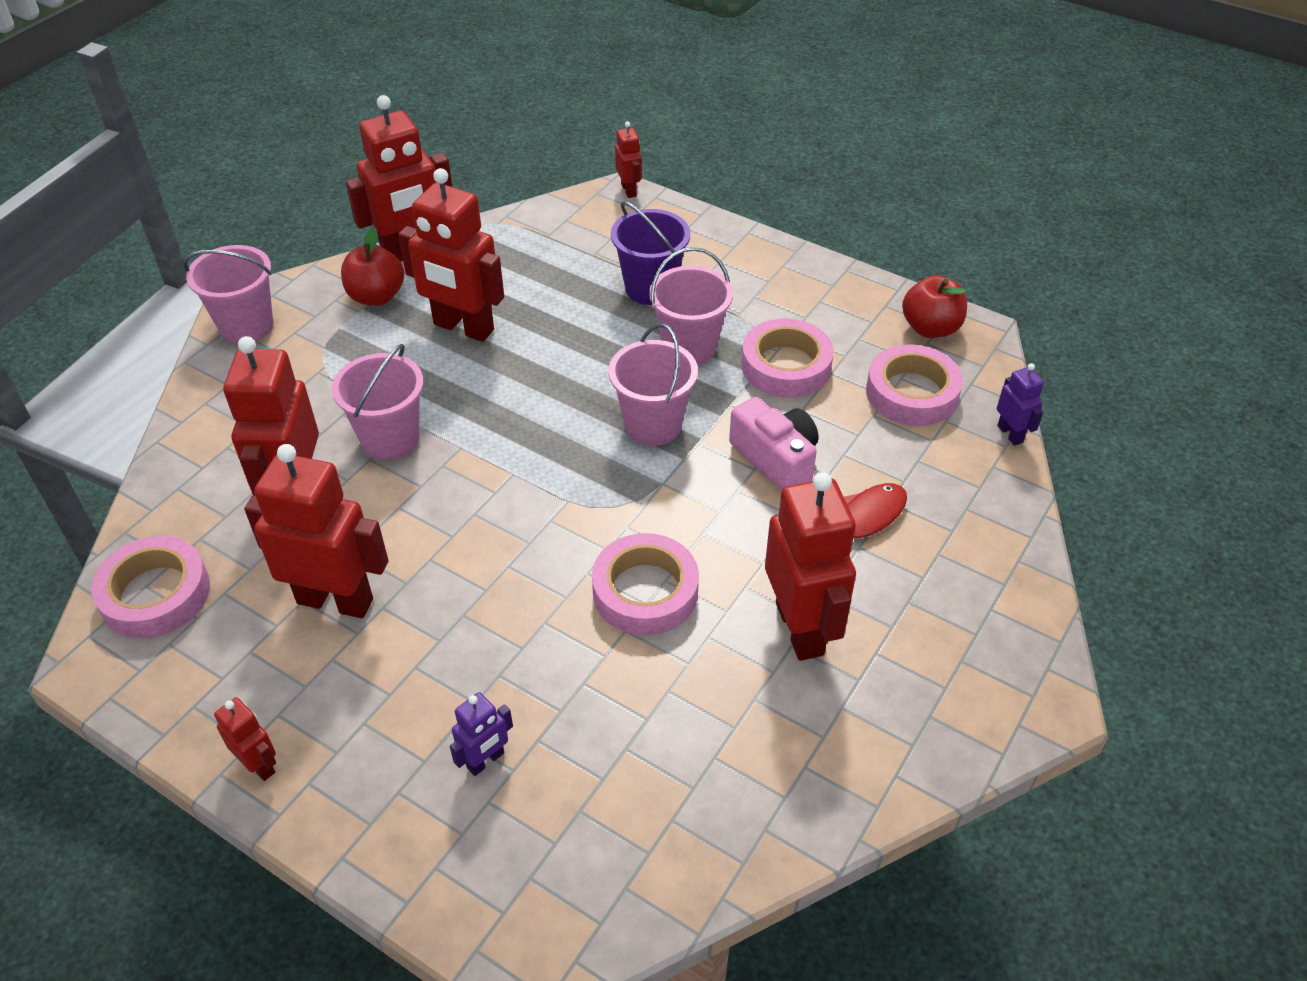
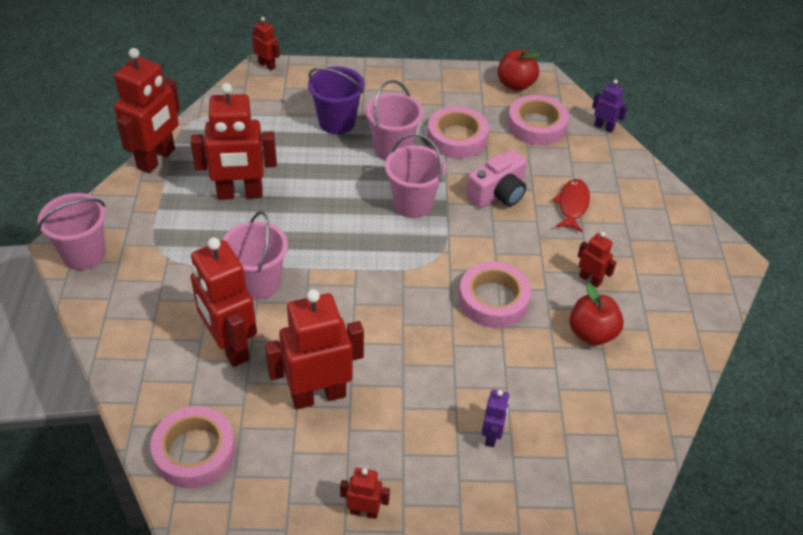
camera: 35 degrees left, 0 degrees up
(376, 296) = (160, 197): red apple -> red apple (592, 333)
(776, 459) = (498, 193): pink camera -> pink camera turned 120 degrees clockwise
(800, 628) = (590, 279): red robot -> red robot, size x0.47

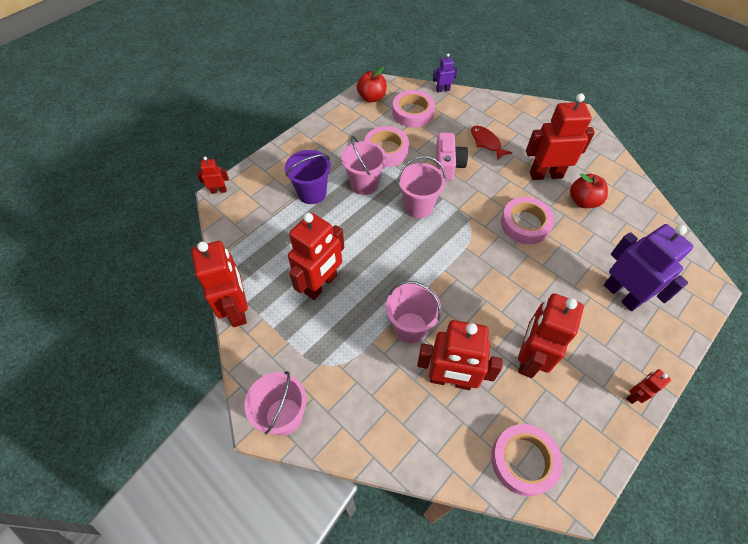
camera: 45 degrees left, 10 degrees up
(492, 436) = (621, 294): purple robot -> purple robot, size x2.11
(590, 279) = (545, 175): red robot -> red robot, size x2.11

